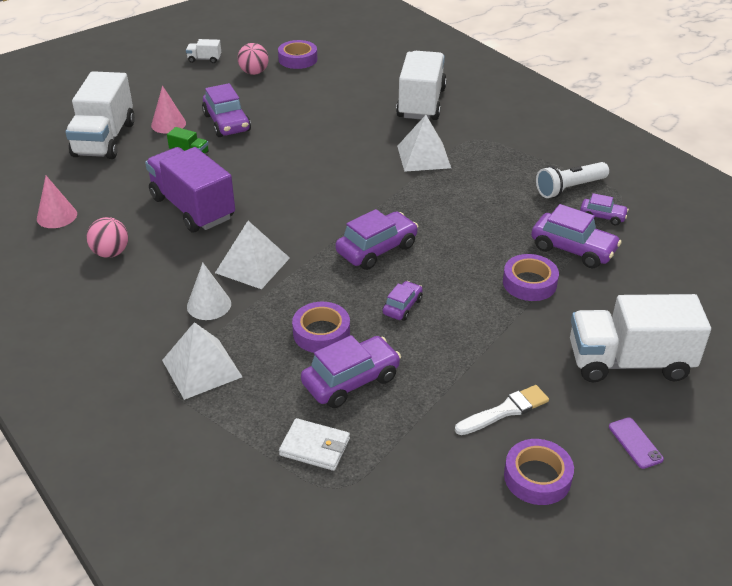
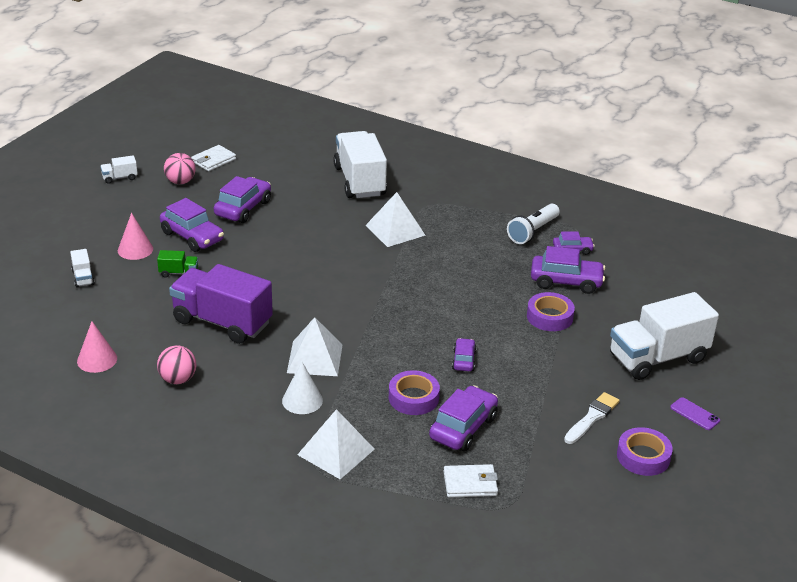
camera: 25 degrees left, 5 degrees down
(104, 139) = (83, 278): white truck -> white truck, size x0.42
(298, 59) = (213, 160): purple tape -> white wallet
(377, 249) = (411, 319): purple car -> purple car (243, 208)

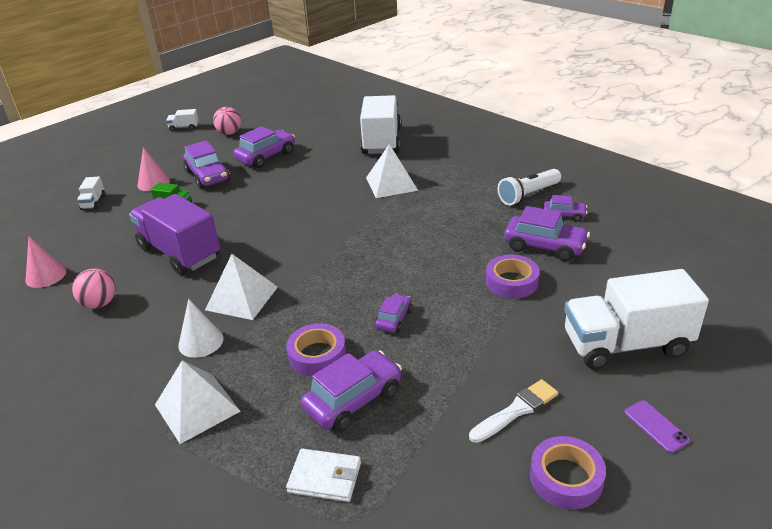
camera: 20 degrees right, 0 degrees up
(213, 160) = (267, 119): white wallet -> none

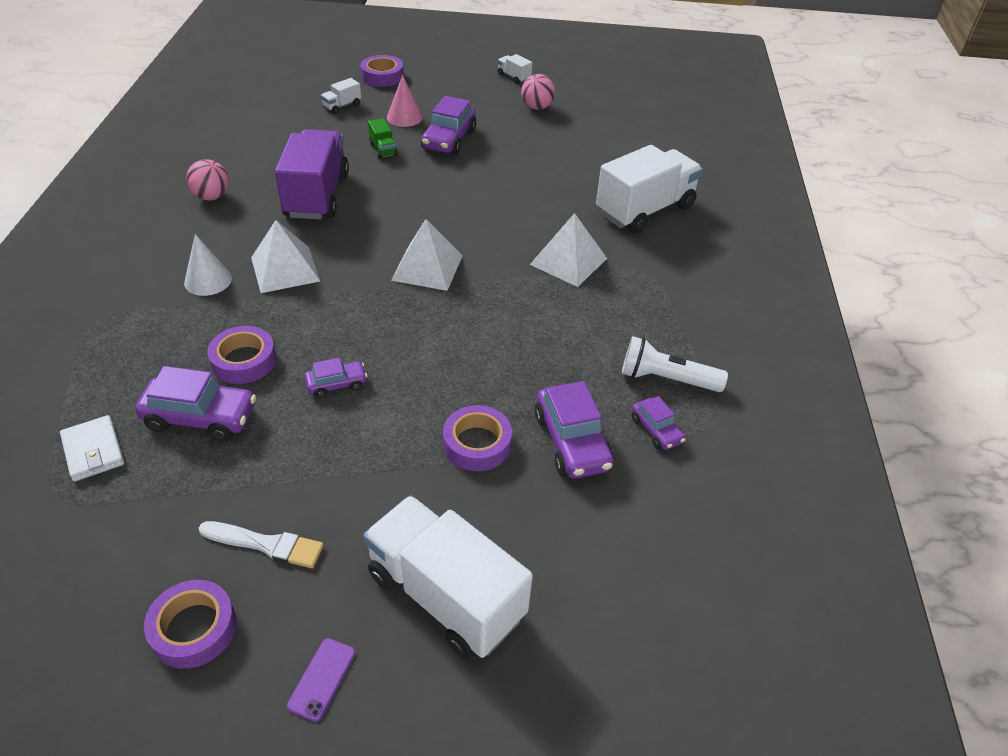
camera: 45 degrees right, 10 degrees up
(46, 275) = (223, 147): pink cone -> none
(90, 173) = (382, 76): none -> purple tape
(197, 408) = (127, 327): white pyramid -> white pyramid (427, 267)
(266, 156) = (522, 153): purple car -> none

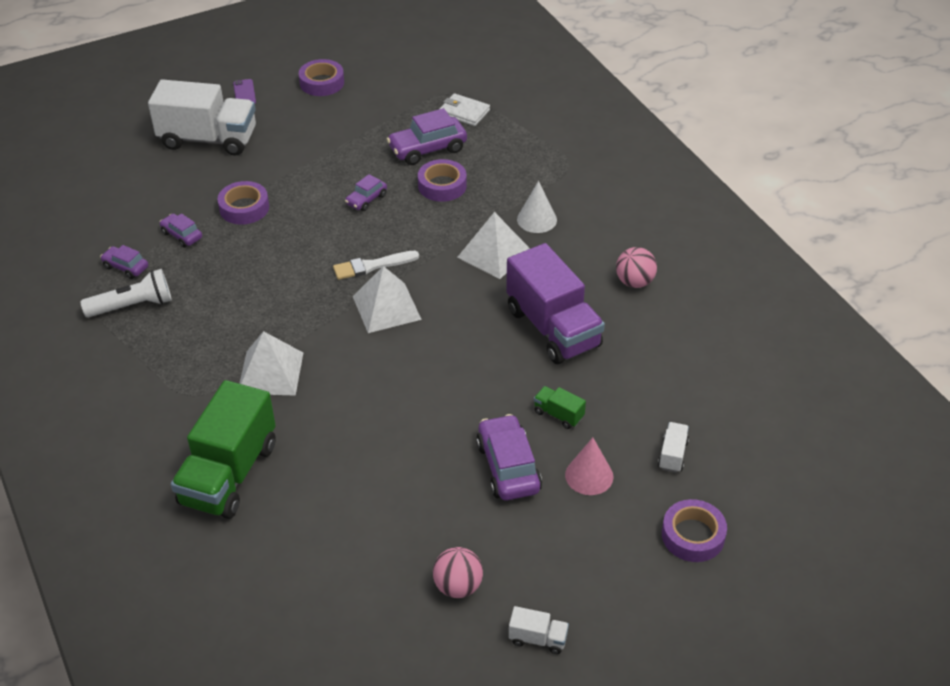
camera: 150 degrees right, 0 degrees up
(266, 544) = (322, 119): white brush -> white brush (372, 266)
(572, 442) = (182, 235): purple car -> purple car, size x0.57
(644, 210) = (229, 474): white truck -> green truck

